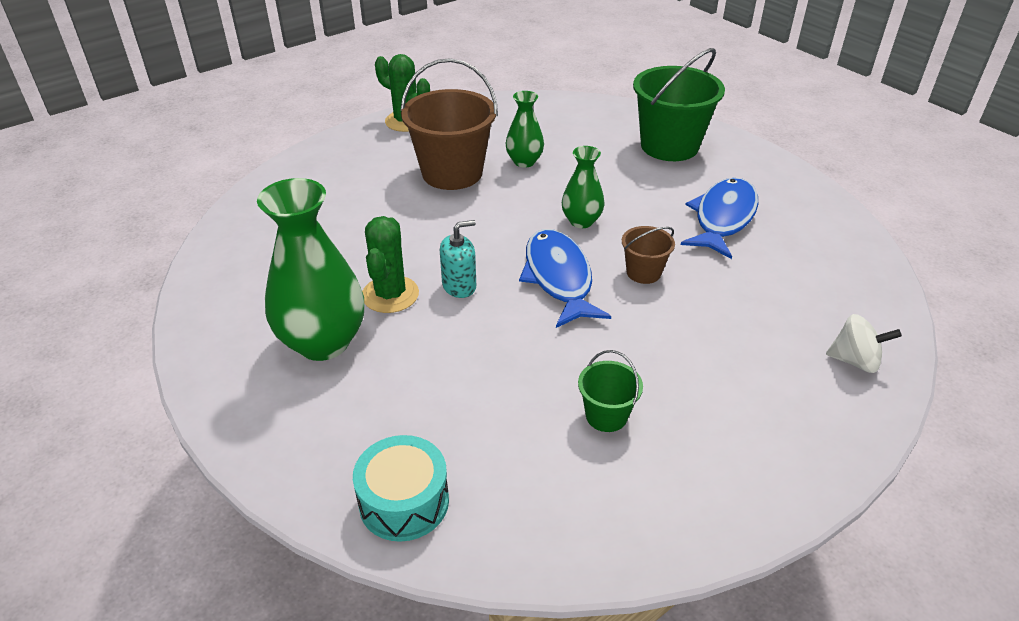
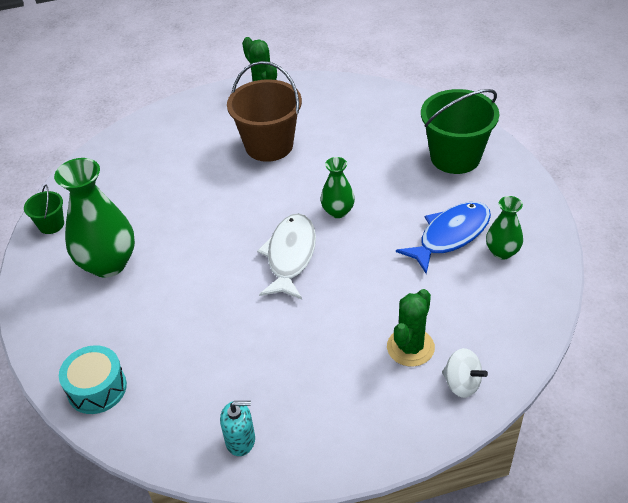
camera: 25 degrees right, 5 degrees up
(390, 294) = (169, 239): green cactus -> green cactus (410, 347)
(459, 286) = (218, 244): turquoise soap dispenser -> turquoise soap dispenser (240, 440)
(524, 161) = (329, 147): green vase -> green vase (502, 252)
(559, 278) = (290, 256): blue fish -> white fish
(606, 415) = (254, 370): green bucket -> green bucket (51, 225)
(643, 272) = (355, 267): brown bucket -> none

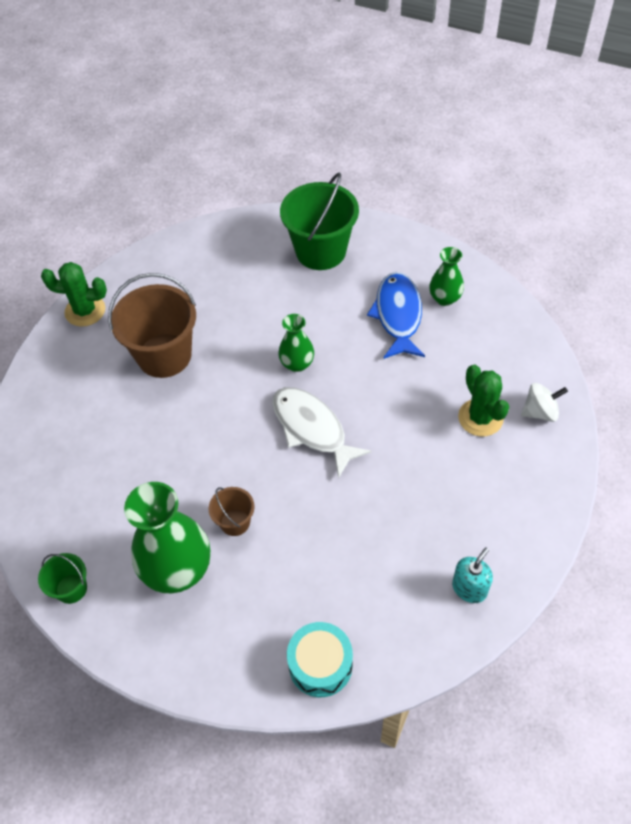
camera: 50 degrees left, 10 degrees up
(171, 267) = (235, 522): none -> brown bucket

